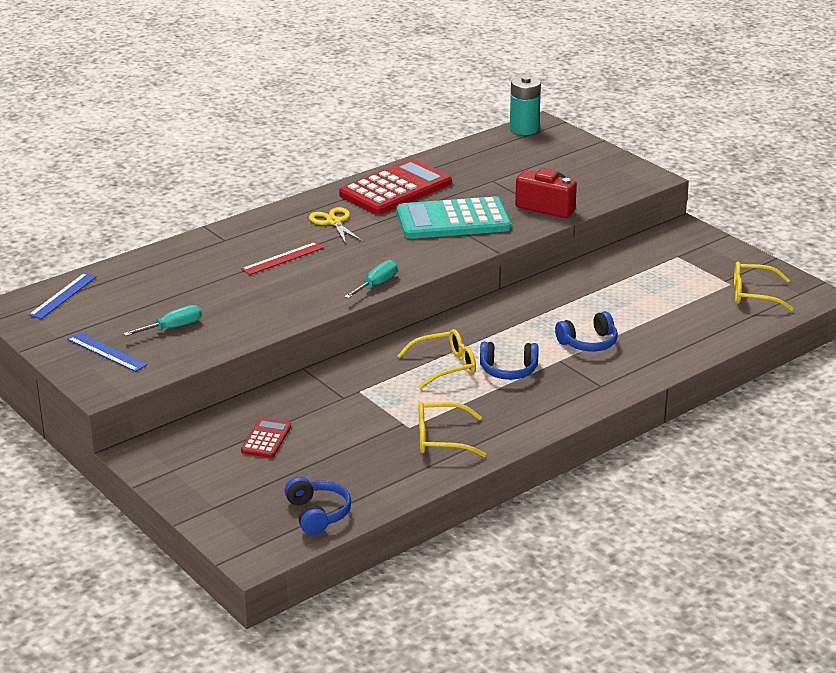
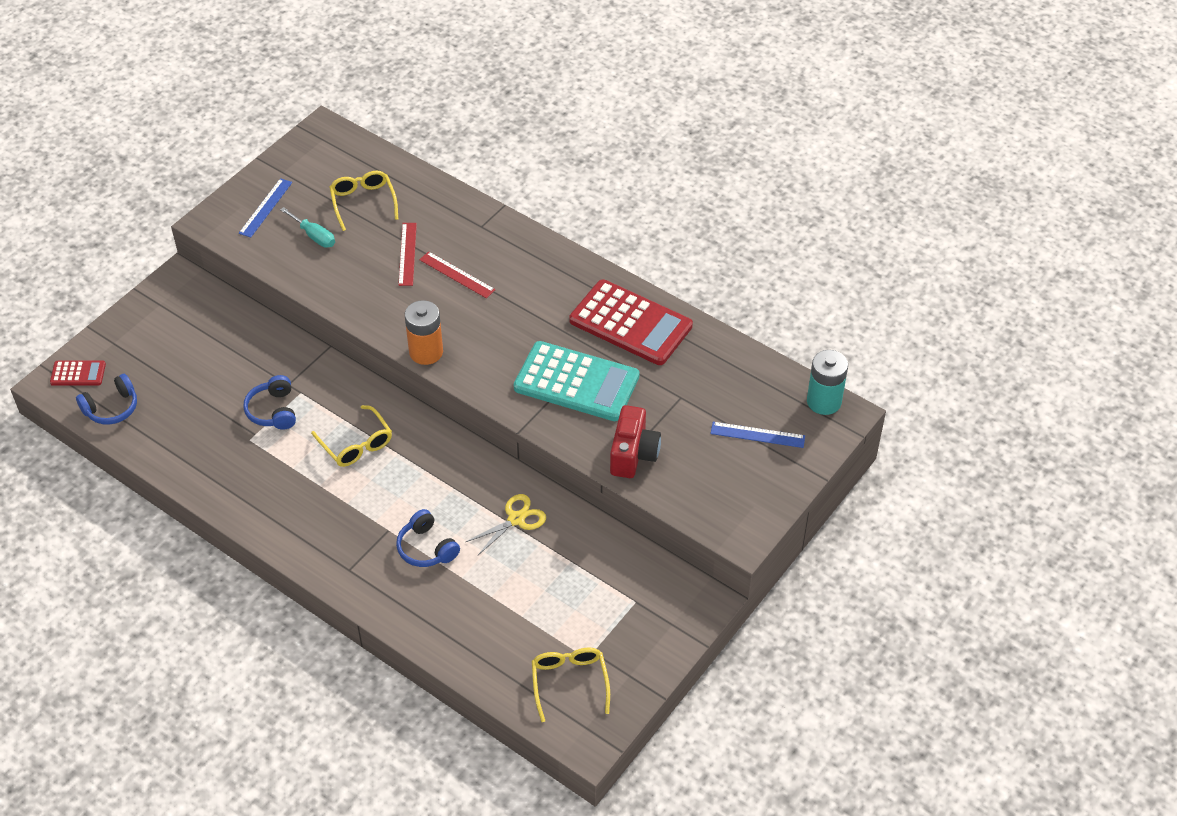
camera: 75 degrees right, 20 degrees up
(63, 296) = (350, 154): blue ruler -> blue ruler (757, 435)
(236, 280) = (407, 254): none -> red ruler
(266, 439) = (213, 349): red calculator -> red calculator (78, 373)
(334, 222) = (542, 293): yellow scissors -> yellow scissors (516, 519)
(376, 284) = (426, 352): turquoise screwdriver -> orange battery
(441, 439) = (235, 465): yellow glasses -> yellow glasses (363, 202)
(453, 220) = (576, 382): turquoise calculator -> turquoise calculator turned 135 degrees clockwise
(508, 370) = (360, 493): blue headphones -> blue headphones (273, 410)

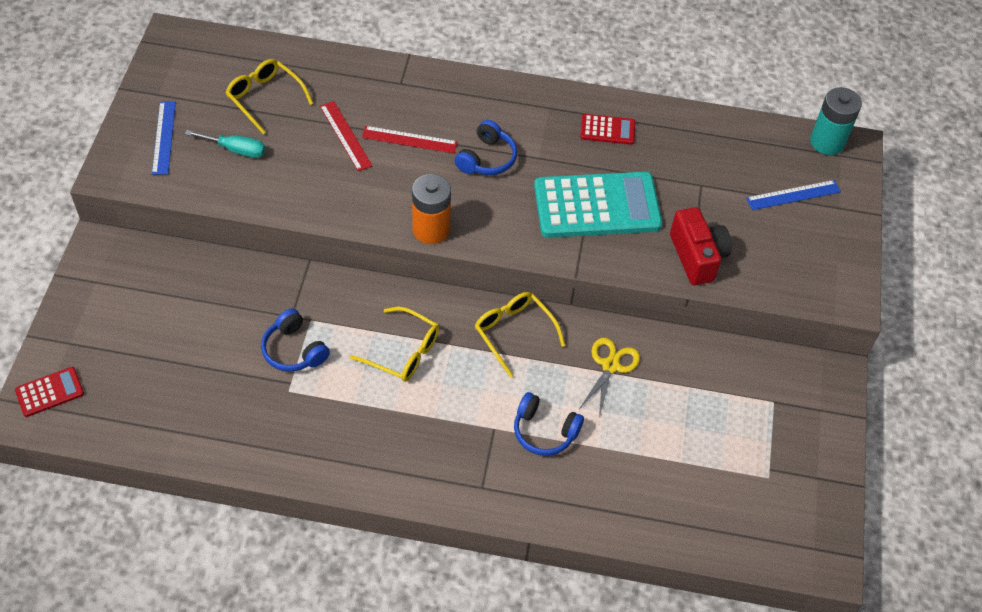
camera: 30 degrees left, 5 degrees up
(111, 408) = (113, 415): blue headphones -> blue headphones (486, 158)
(569, 682) = (769, 509): yellow glasses -> yellow glasses (514, 332)
(630, 323) = (607, 130): red calculator -> red calculator, size x0.47

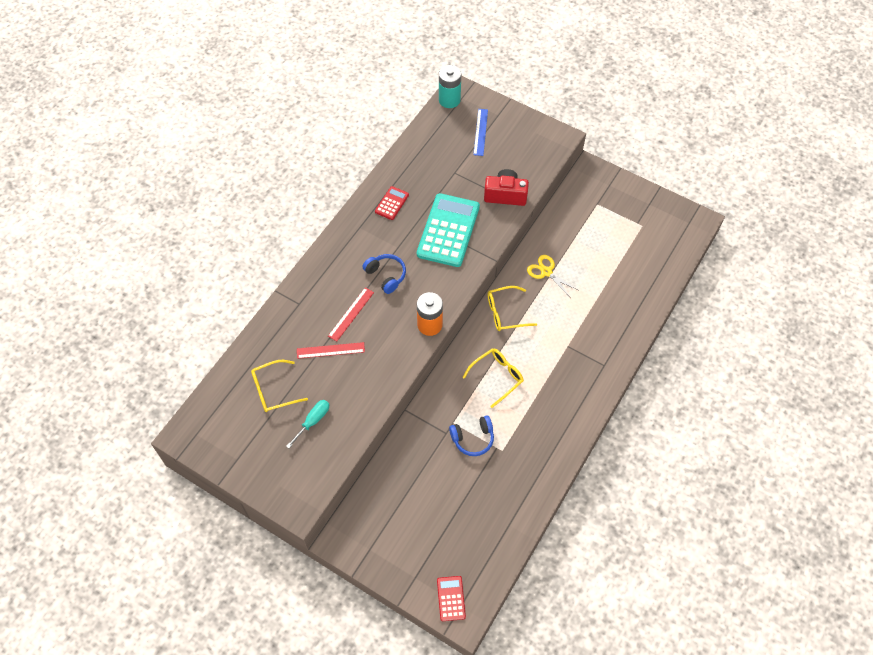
camera: 65 degrees left, 5 degrees up
(164, 137) = (280, 465): blue ruler -> none
(544, 431) = (578, 321): blue headphones -> none

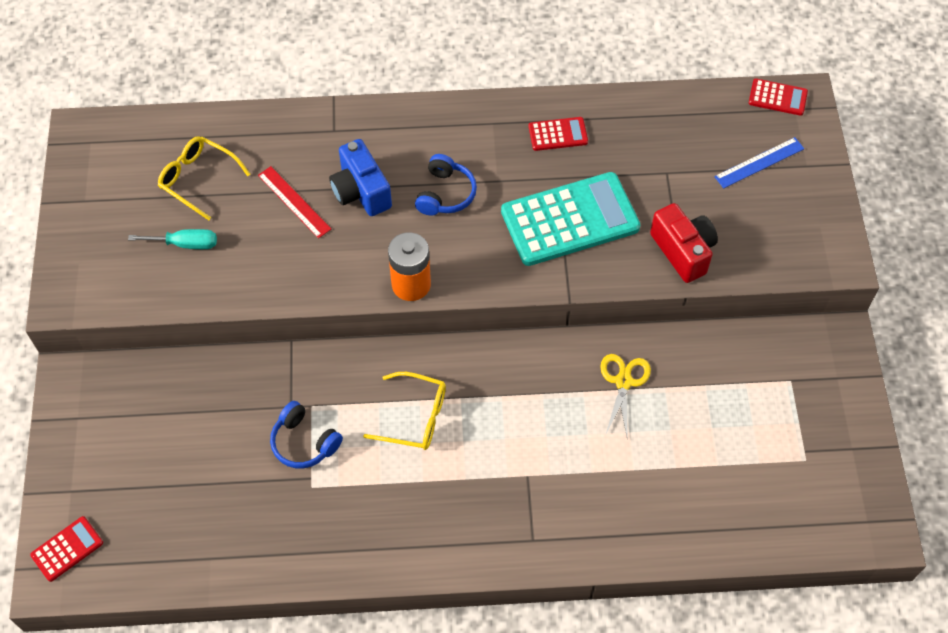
camera: 55 degrees right, 0 degrees up
(351, 314) = (361, 191): red ruler -> blue camera
(449, 100) = (777, 97): turquoise battery -> red calculator
(505, 313) = (519, 369): yellow glasses -> none

